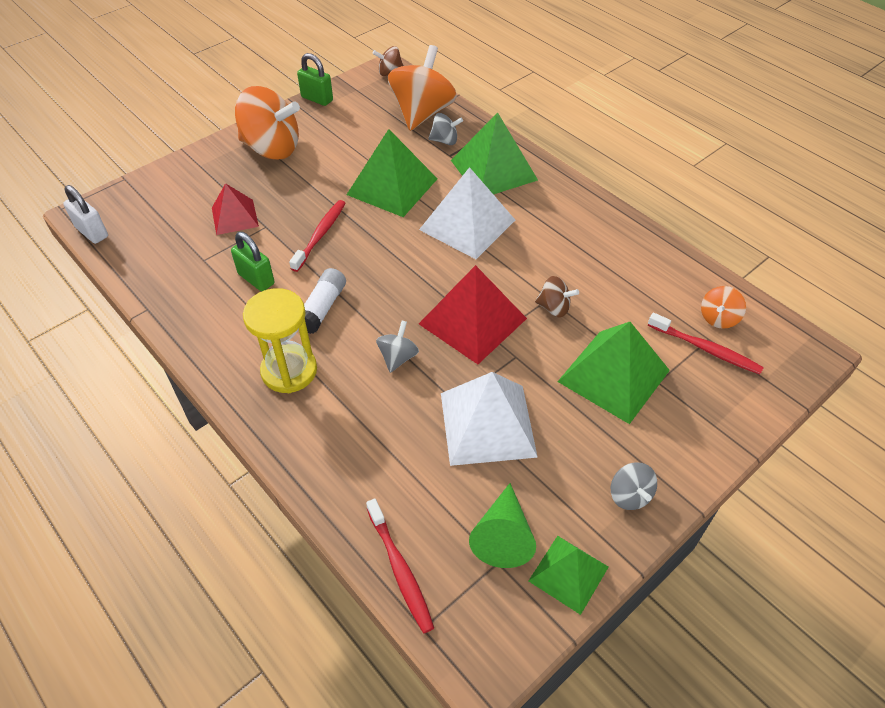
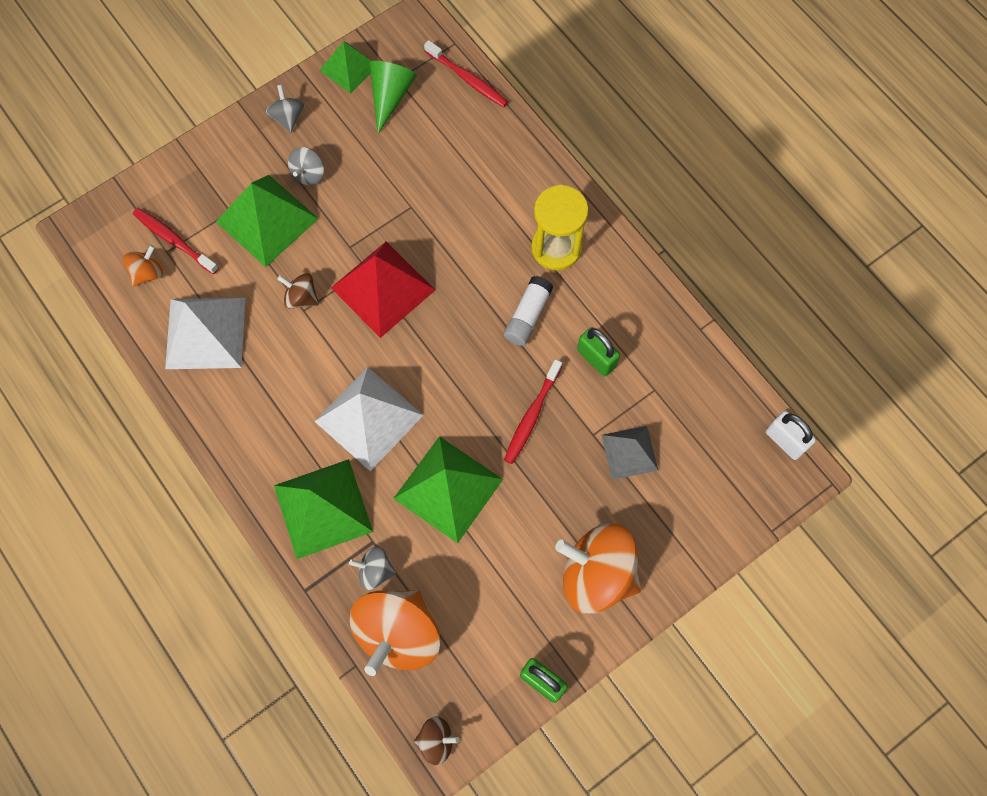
camera: 175 degrees left, 20 degrees up
(235, 217) = (629, 452): red pyramid -> grey pyramid
(398, 357) = (457, 254): grey spinning top -> grey spinning top (308, 174)
(400, 570) = (468, 79): red toothbrush -> red toothbrush turned 150 degrees clockwise
(487, 424) = (387, 183): white pyramid -> white pyramid (205, 333)

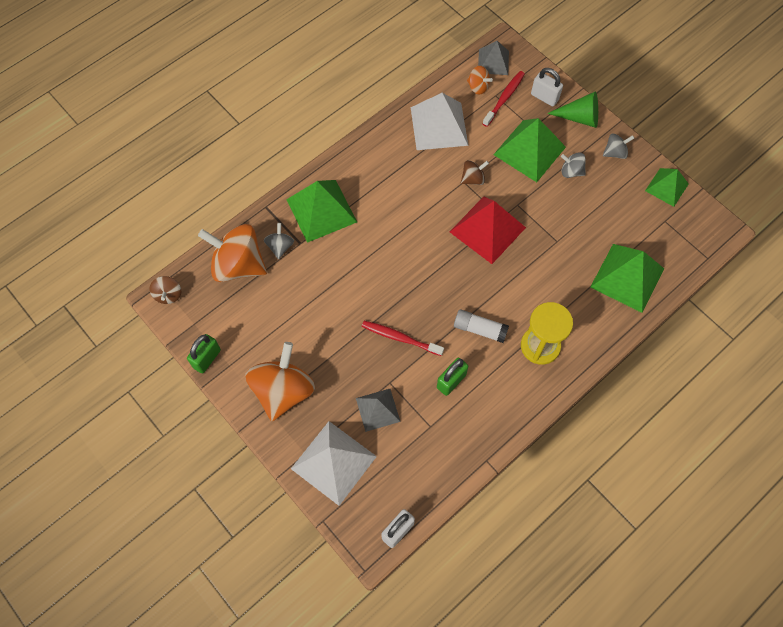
camera: 85 degrees right, 5 degrees down
(107, 247) = (493, 62): none -> grey pyramid
(182, 189) = (544, 97): none -> white padlock
(301, 297) = (473, 179): brown spinning top -> brown spinning top turned 45 degrees clockwise
(368, 418) = (388, 231): white pyramid -> white pyramid (334, 462)
(390, 96) = (648, 217): green cone -> green cone (579, 118)
(448, 489) = (340, 286): green pyramid -> green pyramid (627, 277)
(468, 79) = (677, 270): red toothbrush -> none

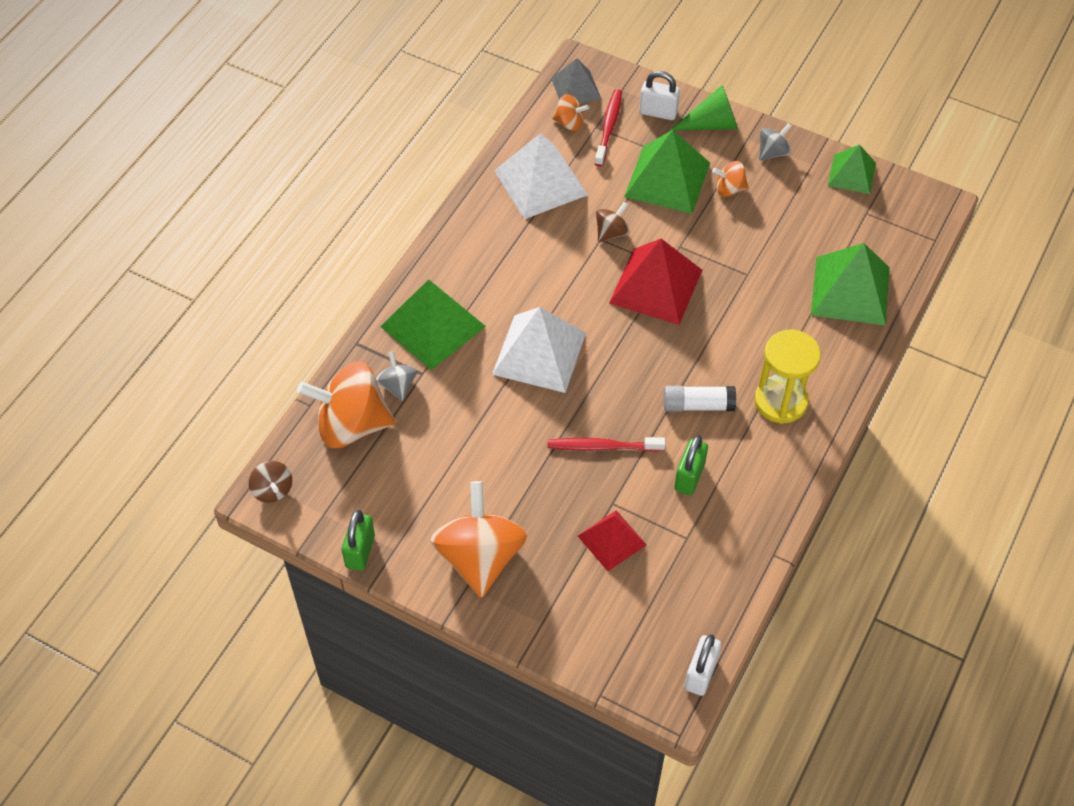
camera: 20 degrees left, 10 degrees down
(334, 462) = (583, 621): white pyramid -> white pyramid (539, 353)
(377, 409) = (611, 540): grey pyramid -> red pyramid
(571, 171) = (729, 189): grey spinning top -> orange spinning top

